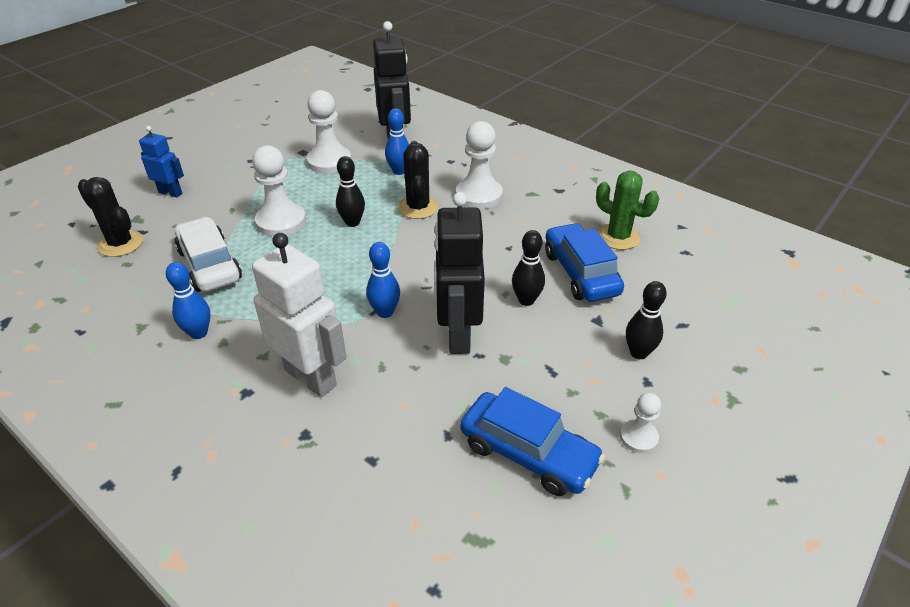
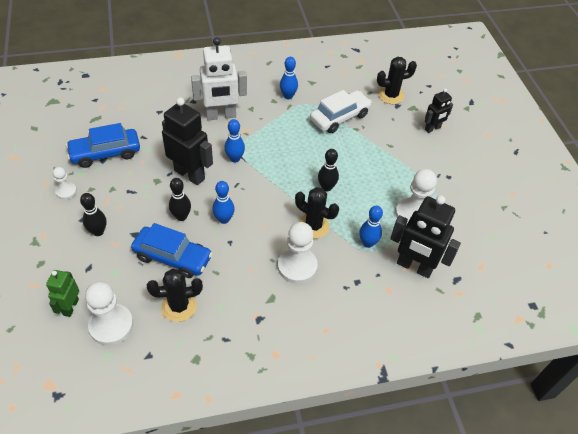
camera: 125 degrees right, 10 degrees up
(170, 193) = (432, 128): blue robot -> black robot
(210, 265) = (339, 117): white car -> white car turned 45 degrees counterclockwise
(281, 222) = (357, 159): white pawn -> white pawn (111, 325)
(487, 267) = (224, 219): none -> blue bowling pin
(618, 237) = (179, 306): green cactus -> black cactus
(731, 303) = (70, 307): none -> green robot

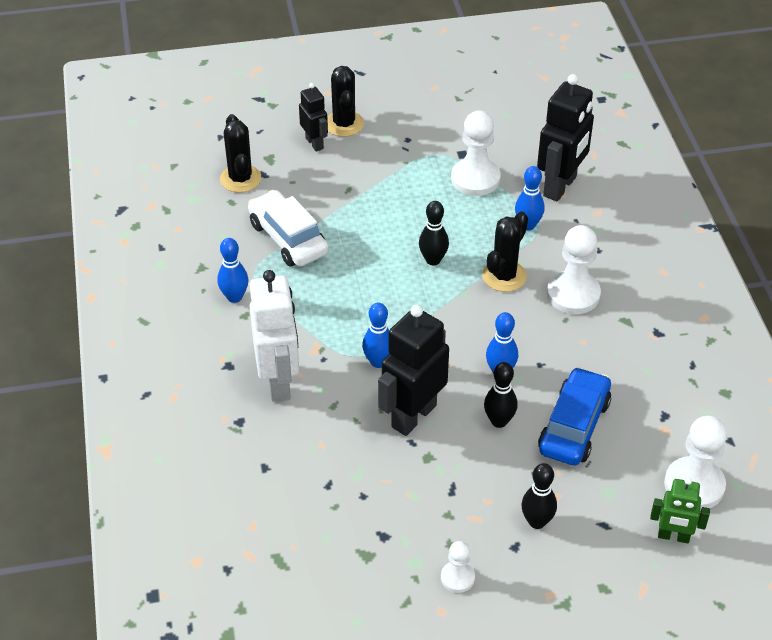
camera: 85 degrees left, 5 degrees down
(105, 153) = (368, 533): blue car -> none
(179, 306) = (652, 414): black cactus -> black cactus (344, 124)

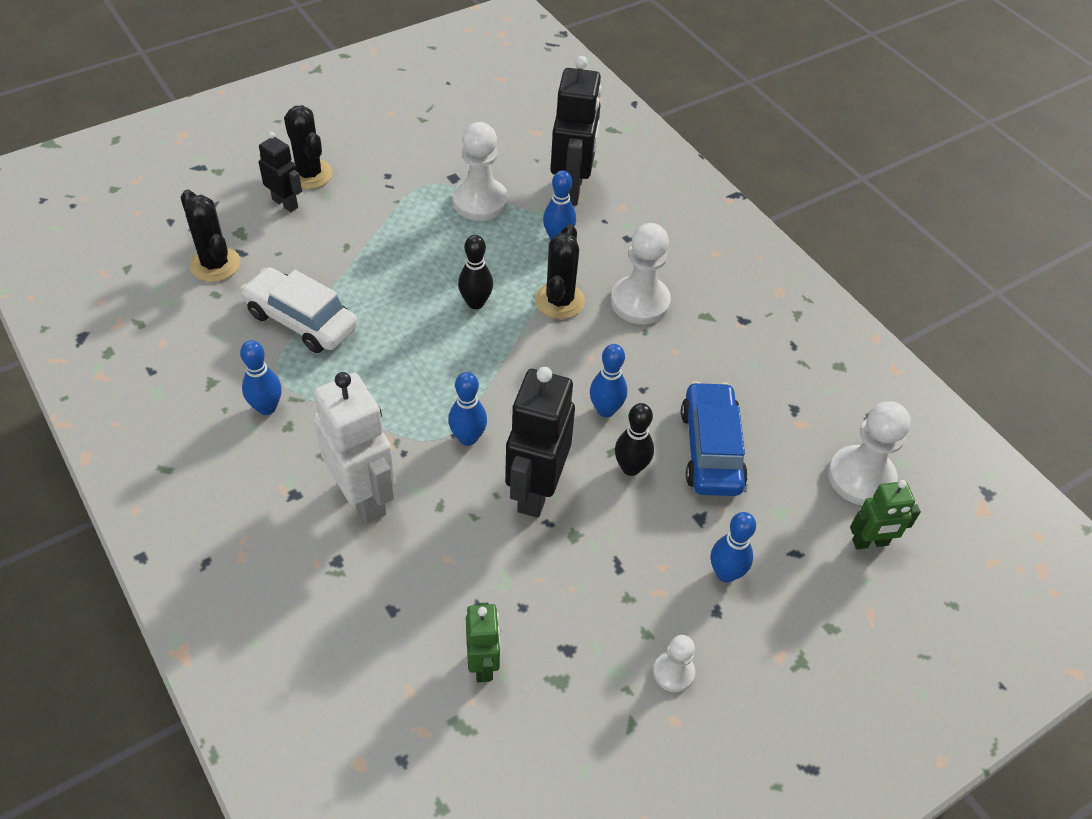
camera: 25 degrees left, 5 degrees up
(315, 525) = (483, 664): none -> green robot
(537, 521) = (725, 573): black bowling pin -> blue bowling pin

